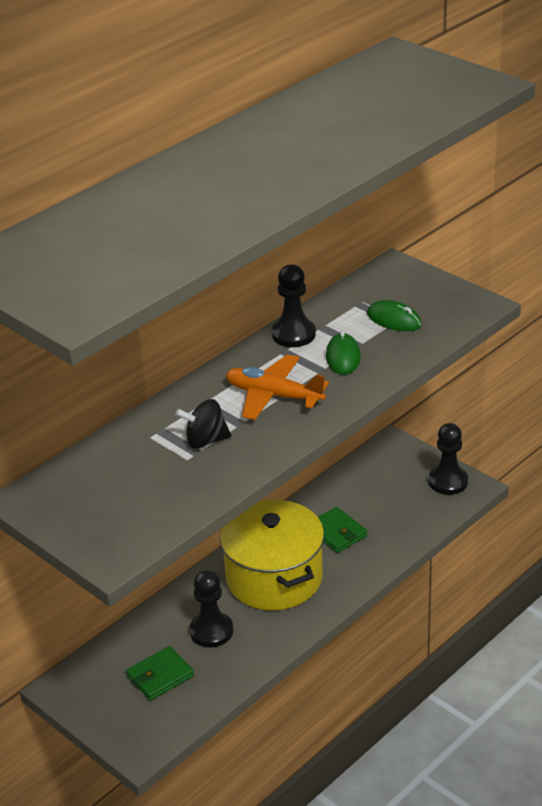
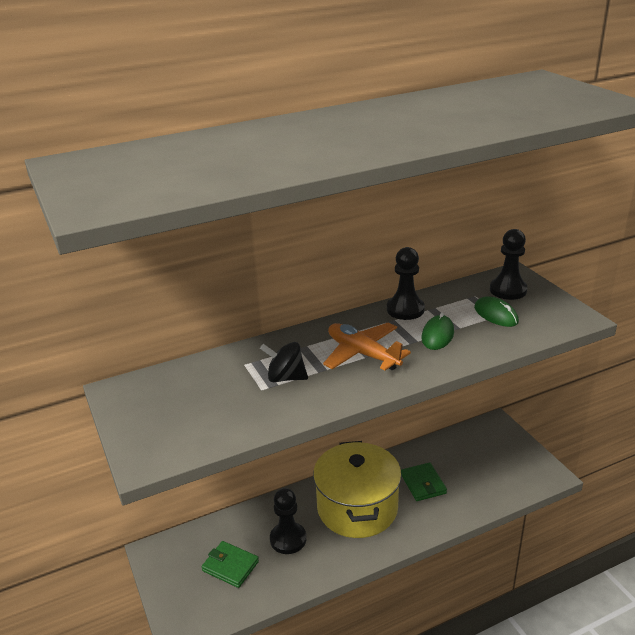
camera: 20 degrees right, 5 degrees down
(160, 676) = (230, 566): green wallet -> green wallet turned 45 degrees clockwise
(448, 482) = (531, 465): black pawn -> black pawn (508, 290)

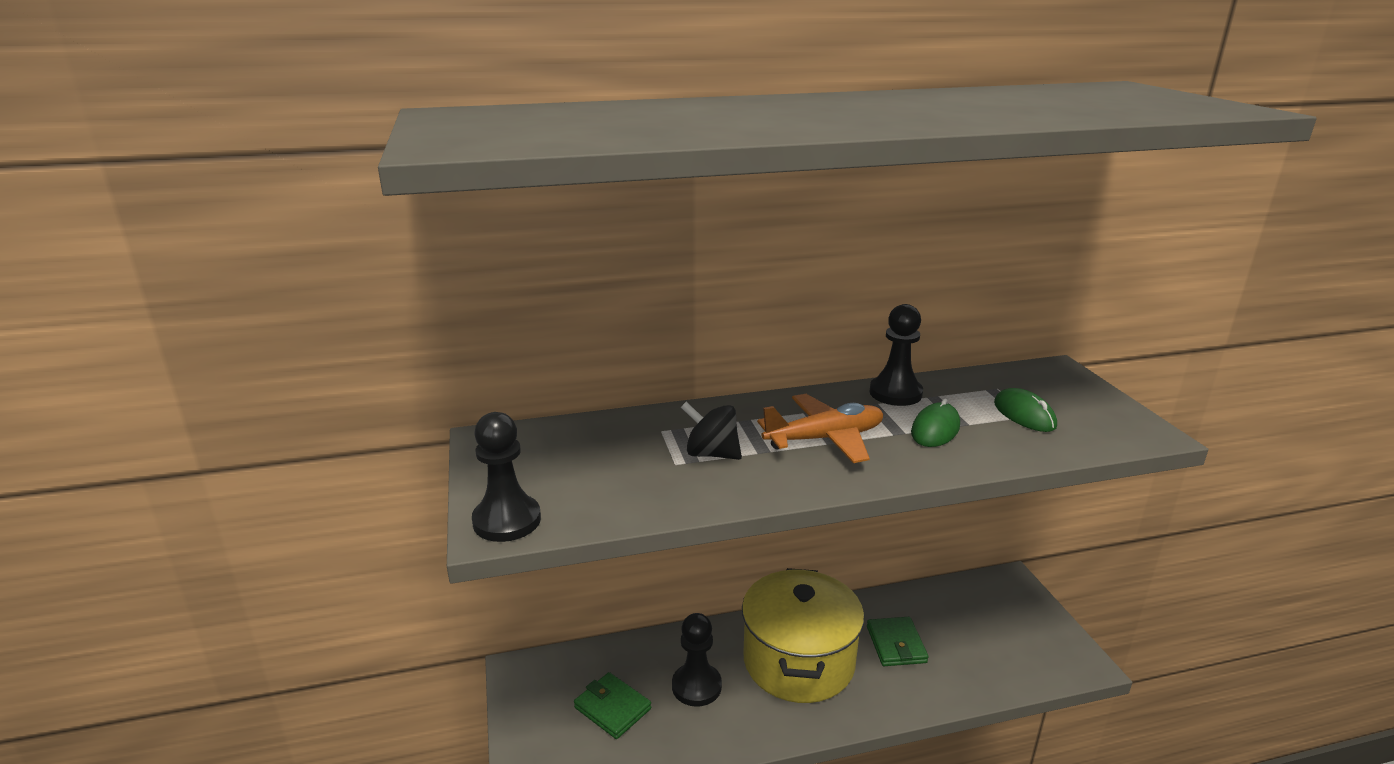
camera: 10 degrees right, 5 degrees down
(363, 354) = (824, 439): orange plane -> orange plane turned 105 degrees clockwise
(508, 290) = (1046, 387): black pawn -> black pawn (507, 520)

